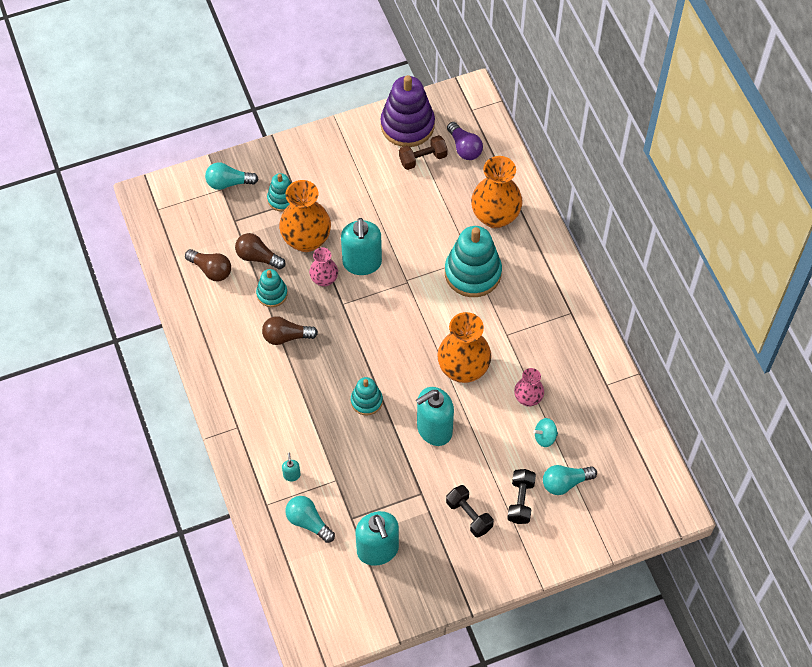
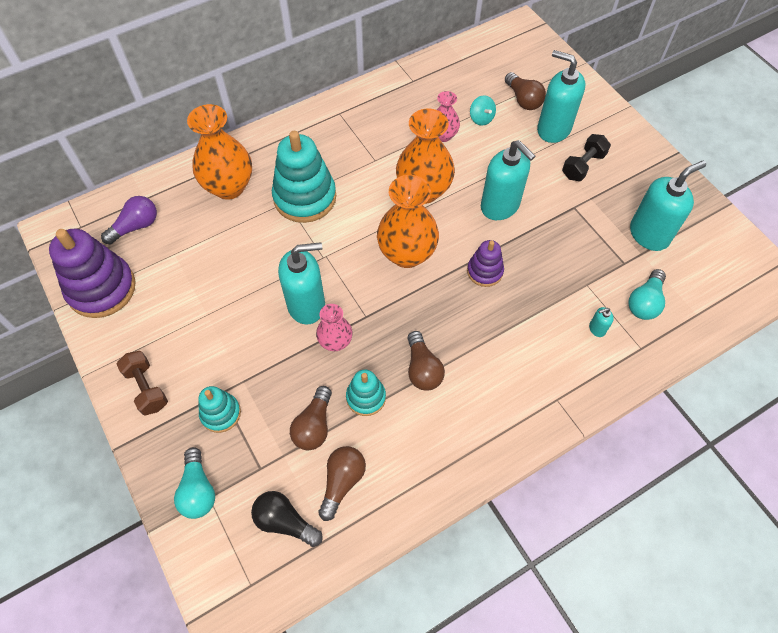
camera: 100 degrees left, 0 degrees up
(193, 232) = (285, 521): none -> black light bulb
(306, 240) = (281, 372): orange vase -> orange vase (407, 254)
(366, 401) = (485, 271): turquoise stacking toy -> purple stacking toy
(423, 159) = (152, 265): brown dumbbell -> brown dumbbell (146, 388)
(520, 501) = (553, 129): black dumbbell -> turquoise soap dispenser
(565, 483) = (523, 99): turquoise light bulb -> brown light bulb

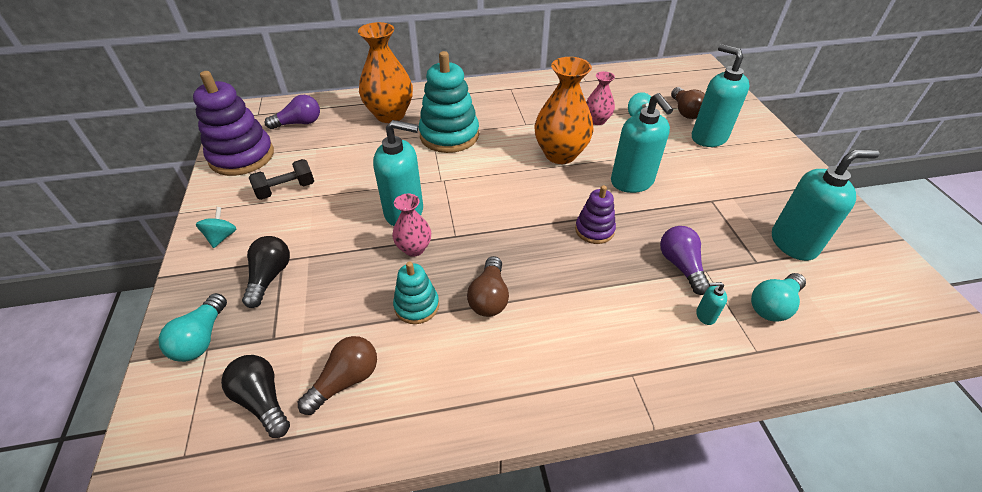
camera: 20 degrees right, 15 degrees down
(146, 388) = (222, 237): brown dumbbell -> turquoise spinning top
(220, 413) = (270, 277): turquoise stacking toy -> black light bulb
(314, 426) = (350, 316): brown light bulb -> none
(407, 254) = (521, 197): orange vase -> none
(566, 286) = (681, 266): none -> purple light bulb
(583, 166) = (731, 170): black dumbbell -> black dumbbell (286, 189)

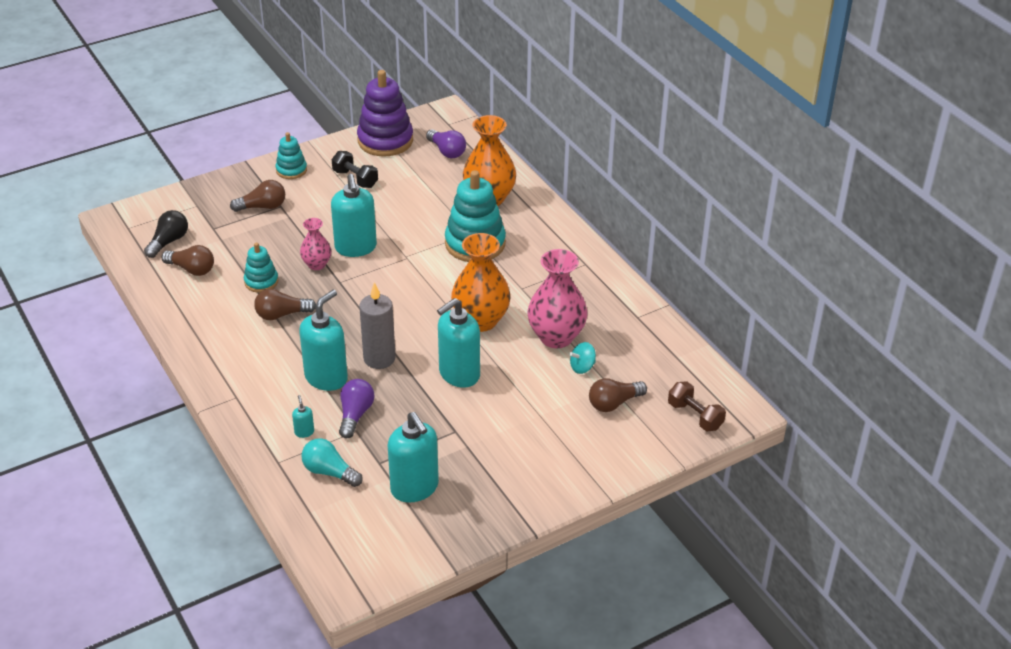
camera: 70 degrees right, 5 degrees down
(201, 338) = (203, 200): turquoise light bulb -> none
(222, 237) = (291, 170): turquoise spinning top -> turquoise stacking toy
(270, 277) = (262, 207): black light bulb -> brown light bulb
(594, 230) = (379, 358): purple stacking toy -> grey candle
(597, 120) = (556, 337): pink vase -> pink vase, size x1.80
(681, 266) = (355, 415): purple light bulb -> purple light bulb turned 45 degrees counterclockwise
(703, 82) = (695, 416): none -> brown dumbbell
(708, 137) = (568, 425): turquoise soap dispenser -> turquoise soap dispenser (326, 377)

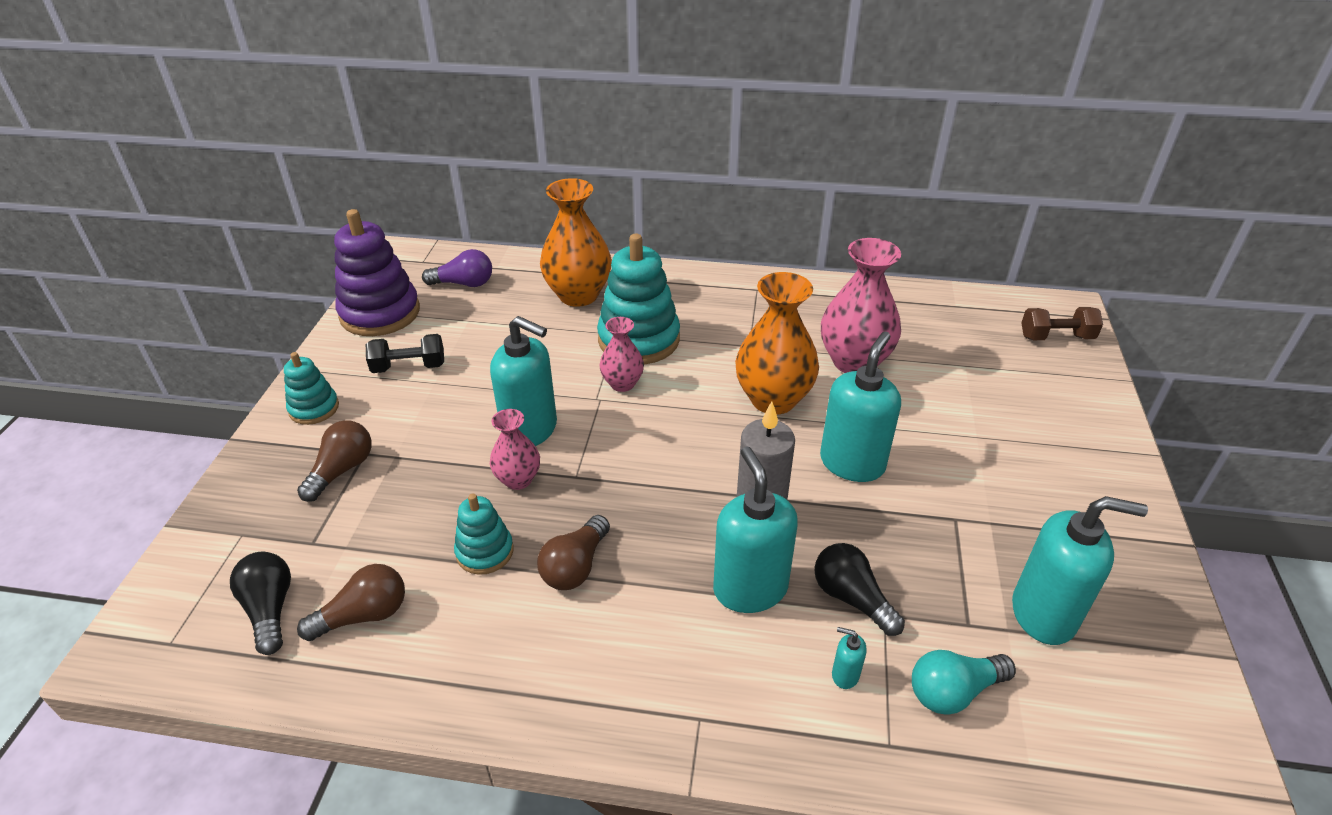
camera: 50 degrees left, 0 degrees up
(355, 415) = (851, 598): purple light bulb -> black light bulb
(429, 258) = (622, 383): none -> pink vase
(459, 374) = (852, 463): turquoise soap dispenser -> turquoise soap dispenser turned 150 degrees counterclockwise
(582, 367) = (920, 368): turquoise spinning top -> none
(614, 403) = (997, 376): brown light bulb -> none

